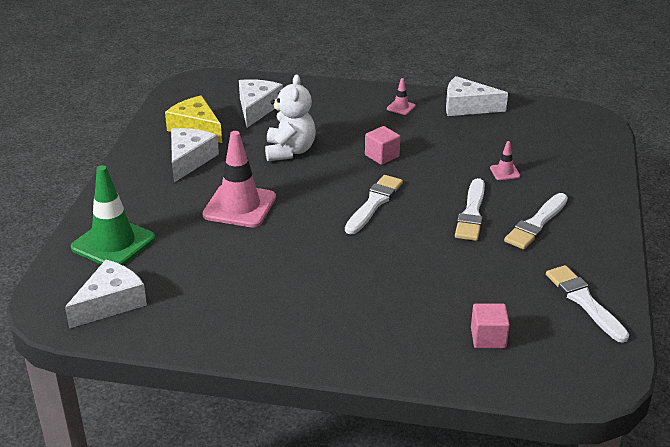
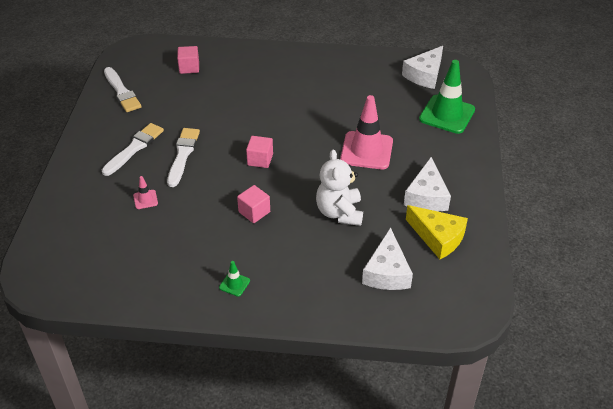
camera: 175 degrees right, 10 degrees up
(374, 203) = (260, 160): white brush -> pink cube
(401, 107) = (234, 284): pink traffic cone -> green traffic cone
(467, 107) = (162, 290): white cheese -> none

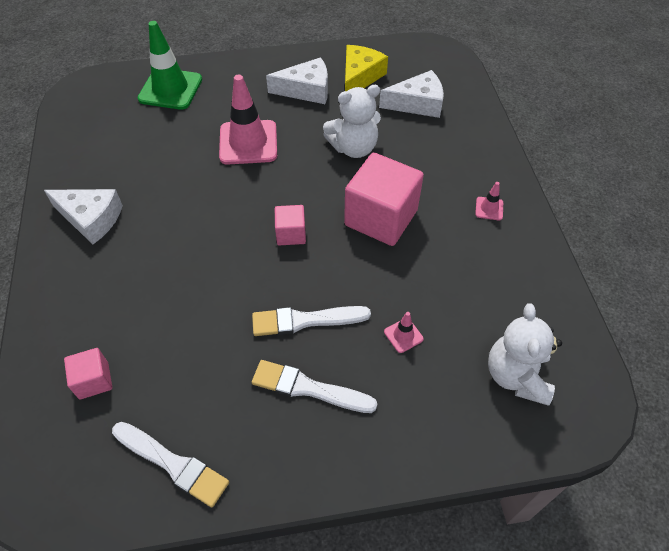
camera: 105 degrees left, 10 degrees up
(82, 249) = (516, 376): none -> white teddy bear
(122, 92) = (173, 464): white brush -> white brush turned 75 degrees clockwise
(234, 284) = (489, 208): green traffic cone -> pink traffic cone
(254, 212) = (381, 218): pink cube -> pink cube, size x2.01
(425, 75) = (95, 114): white cheese -> white cheese (91, 219)

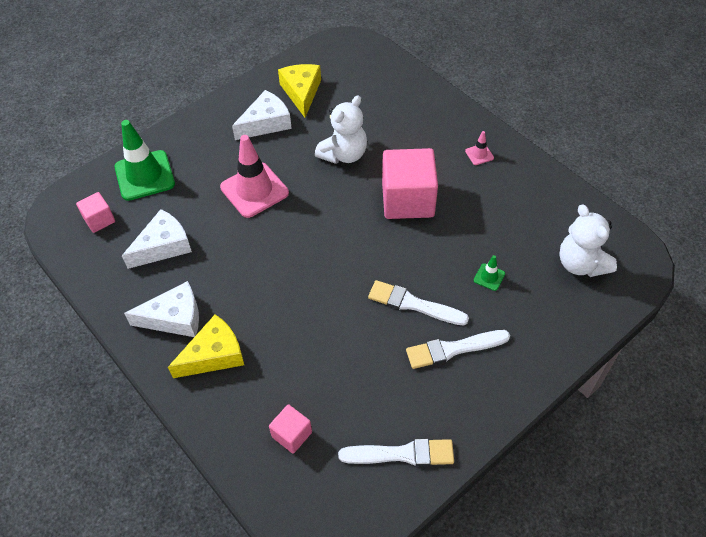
camera: 30 degrees left, 0 degrees up
(94, 268) = (214, 355): none -> yellow cheese
(291, 234) = (350, 246): pink cube -> pink cube (99, 220)
(305, 320) = (413, 304): white brush -> white brush turned 60 degrees clockwise
(403, 335) = (489, 277): pink traffic cone -> green traffic cone
(417, 104) = (365, 95): white cheese -> white cheese (163, 246)

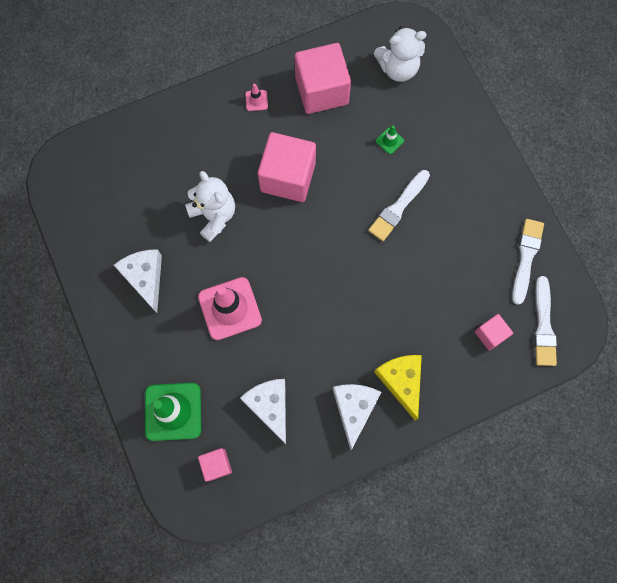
camera: 75 degrees left, 20 degrees up
(301, 92) = (115, 233): yellow cheese -> none
(453, 349) = (448, 191): white brush -> white brush (543, 325)
(517, 203) = (321, 90): none -> pink cube

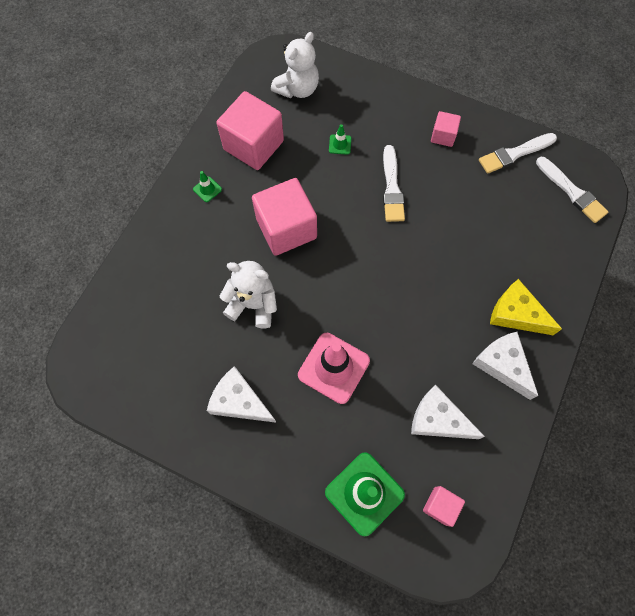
camera: 40 degrees left, 5 degrees down
(256, 100) = (207, 189): pink traffic cone -> green traffic cone
(490, 334) = (543, 227): pink cube -> pink cube (443, 136)
(526, 257) = (514, 154): white brush -> white brush turned 90 degrees counterclockwise

